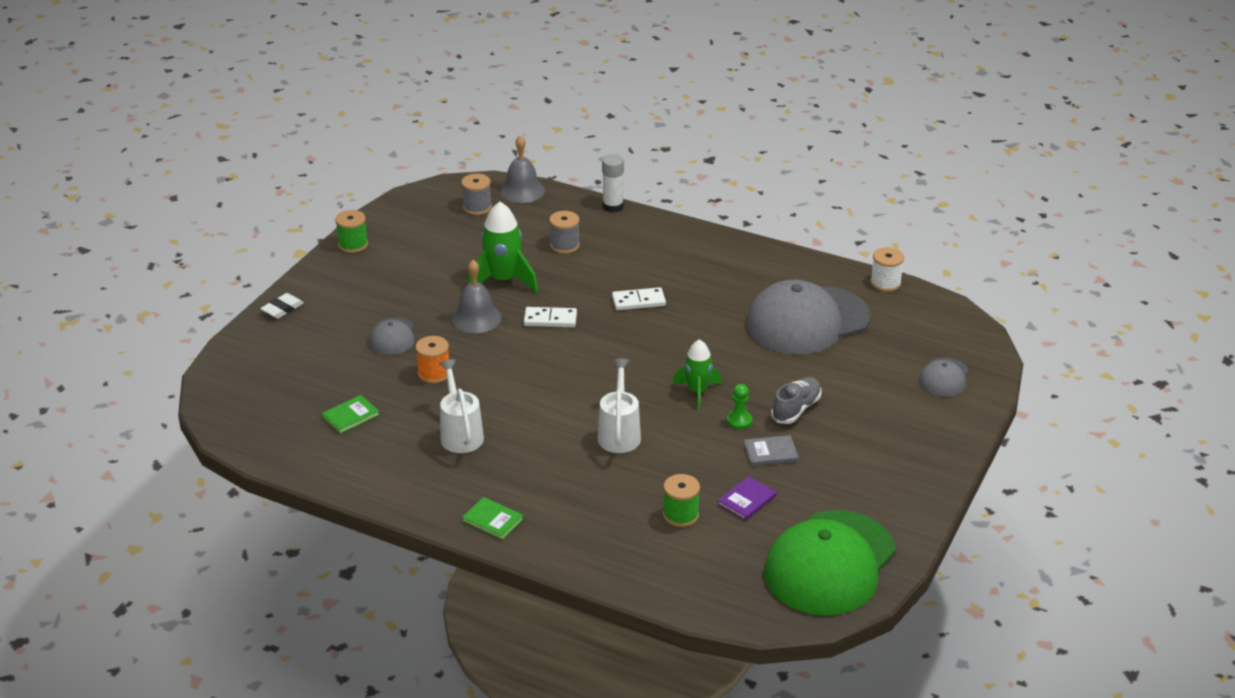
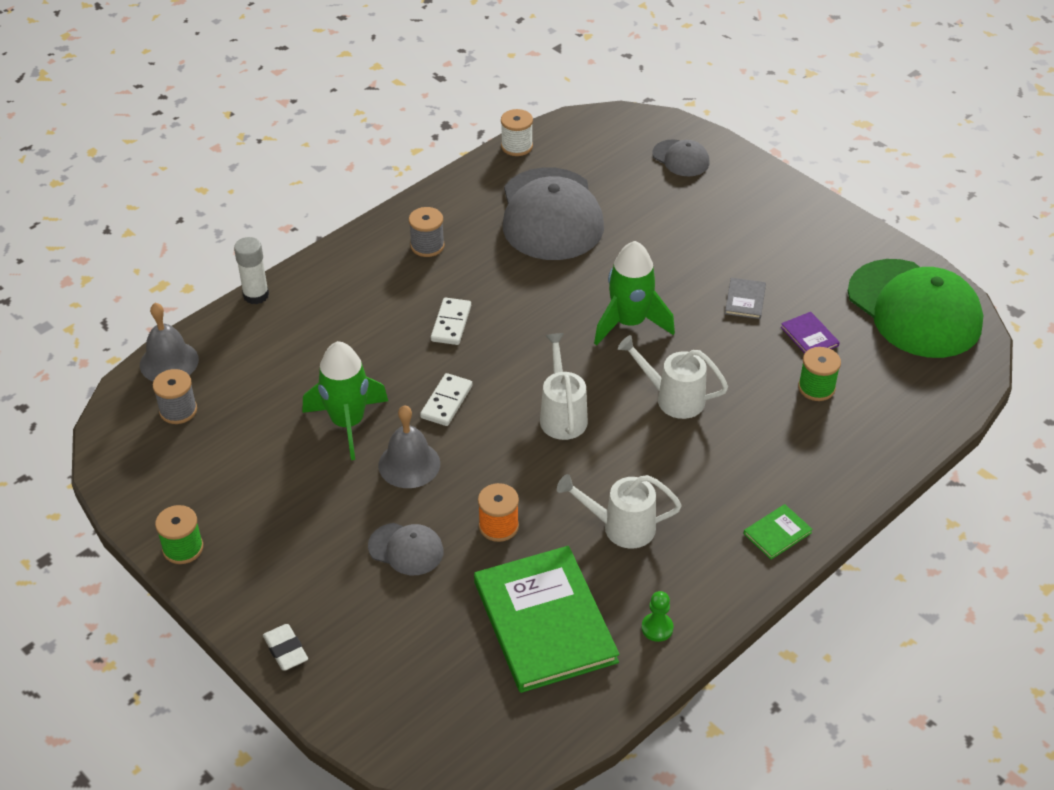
camera: 70 degrees left, 10 degrees up
(350, 416) = (545, 621): green book -> green book, size x2.42
(564, 245) = (309, 354): grey spool -> grey spool (427, 246)
(567, 379) = (562, 415): none -> white watering can
(697, 392) = (629, 323): green rocket -> green rocket, size x1.55
(739, 421) = (688, 307): green pawn -> green pawn (657, 628)
(796, 409) = (686, 264): grey shoe -> none

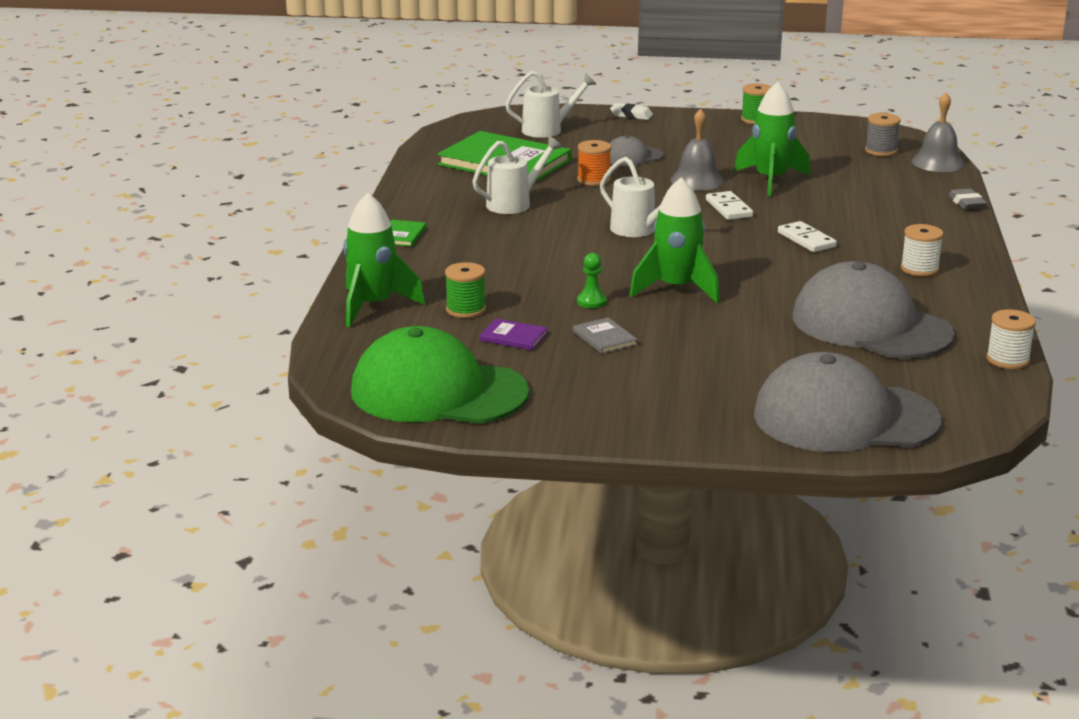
camera: 140 degrees right, 20 degrees down
(256, 295) = (966, 203): white glue stick -> grey eraser
(427, 246) = (919, 269): grey spool -> white spool
(657, 628) = (431, 181): green pawn -> green pawn (591, 301)
(673, 398) = (572, 264): white watering can -> white watering can (548, 130)
(681, 158) = (845, 418): grey cap -> grey cap, size x2.15
(887, 434) = (373, 306): none -> green rocket

